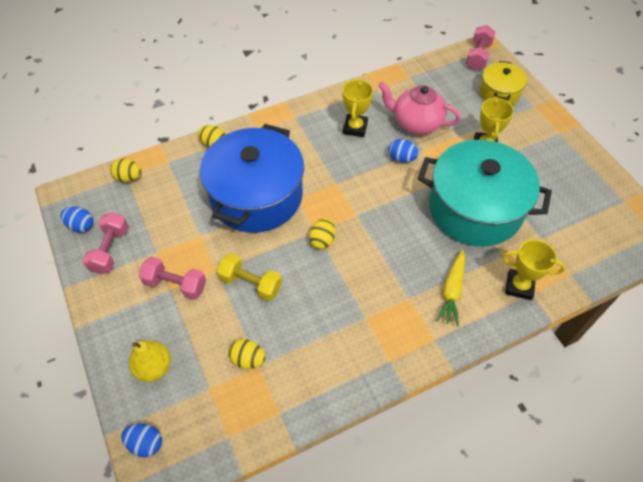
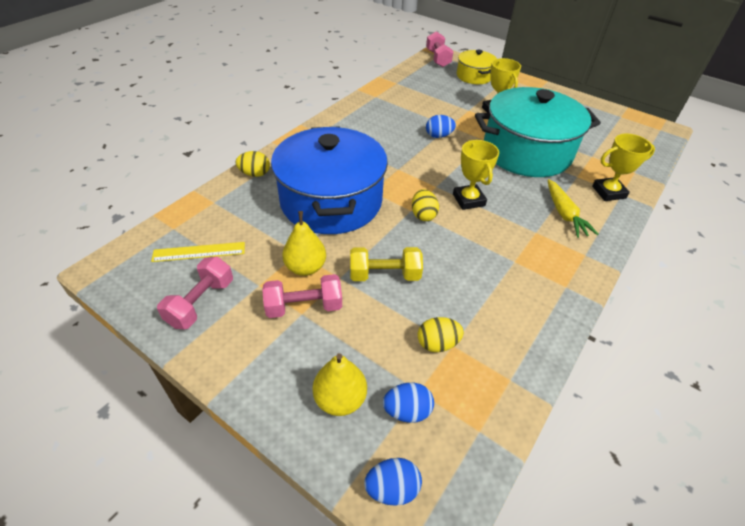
camera: 30 degrees left, 10 degrees down
(81, 226) = (146, 292): blue egg -> blue egg (407, 411)
(110, 250) = (201, 303): pink dumbbell -> pink dumbbell turned 45 degrees clockwise
(129, 177) = (177, 229): yellow egg -> none
(132, 205) = (199, 252): none -> yellow ruler
(197, 251) = (305, 267): none -> yellow pear
(355, 128) = (381, 126): yellow trophy -> yellow trophy (468, 200)
(416, 123) = (428, 110): pink teapot -> none

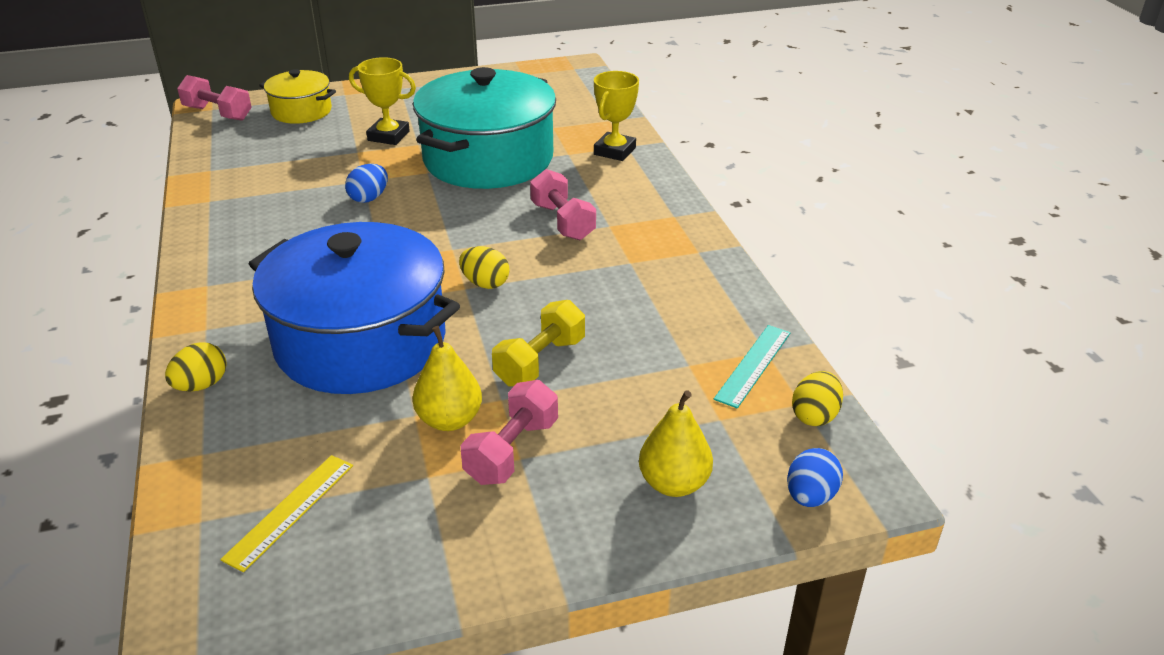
camera: 50 degrees left, 10 degrees down
(201, 303) = (393, 547): pink dumbbell -> pink dumbbell (562, 222)
(407, 411) = (735, 440): blue egg -> none
(437, 344) = (676, 374): yellow egg -> yellow egg (814, 416)
(468, 200) = (506, 239): yellow trophy -> none
(488, 380) = (753, 365): none -> turquoise ruler
(564, 214) = (608, 194): yellow carrot -> none

